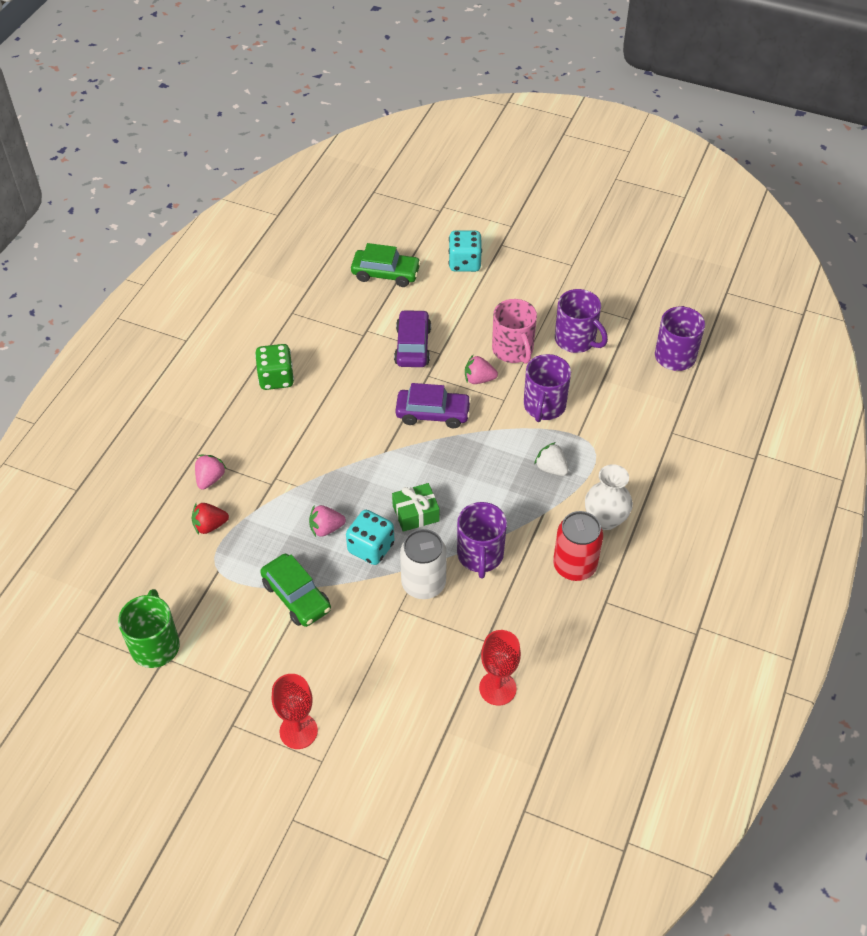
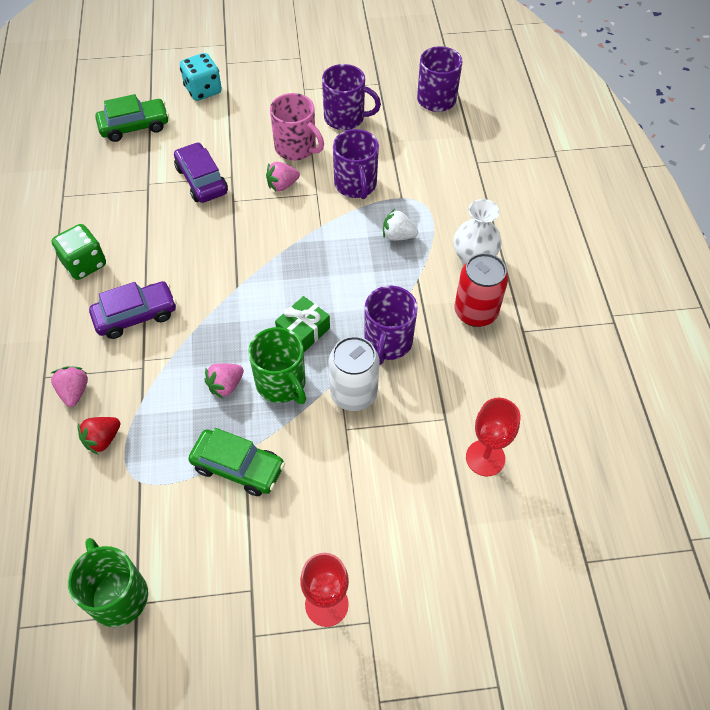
camera: 30 degrees left, 5 degrees up
(371, 548) = (281, 383): turquoise dice -> green mug
(433, 413) = (260, 233): purple car -> purple car (136, 315)
(480, 555) = (388, 342): purple mug -> purple mug turned 45 degrees clockwise

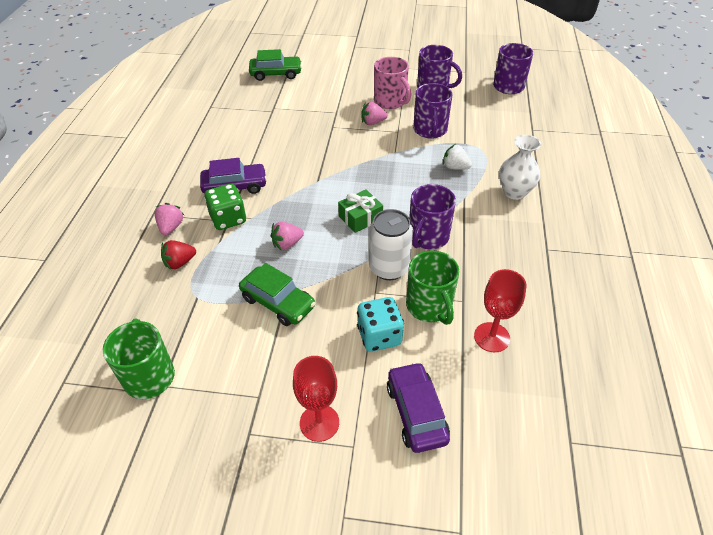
camera: 15 degrees right, 10 degrees down
(84, 264) = (210, 149): green dice -> green dice (228, 219)
(201, 180) = (313, 111): purple car -> purple car (416, 413)
(203, 90) = (332, 59): turquoise dice -> turquoise dice (379, 336)
(281, 383) = (332, 250): green mug -> green mug (429, 307)
(475, 312) = (508, 229): red can -> none

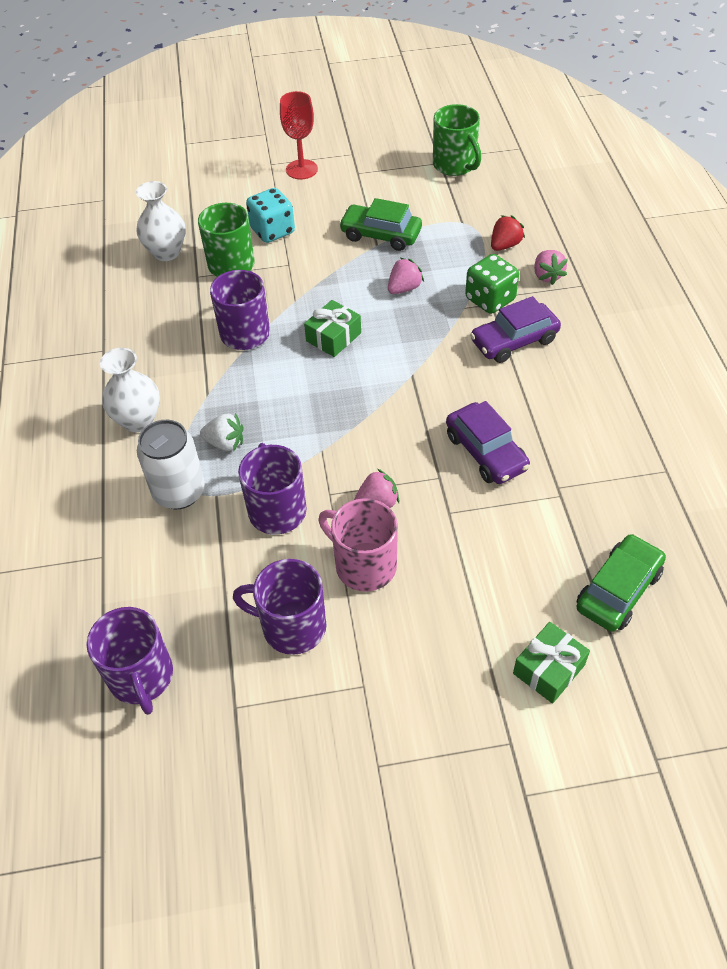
camera: 165 degrees right, 5 degrees up
(276, 74) = (618, 590): green car -> green car turned 150 degrees clockwise
(325, 59) = (548, 669): none -> green gift
(389, 268) = (281, 289): white can -> white can (179, 492)
(416, 413) = (227, 190): purple car -> purple car (486, 452)
(491, 337) = (166, 252): red goblet -> white vase

